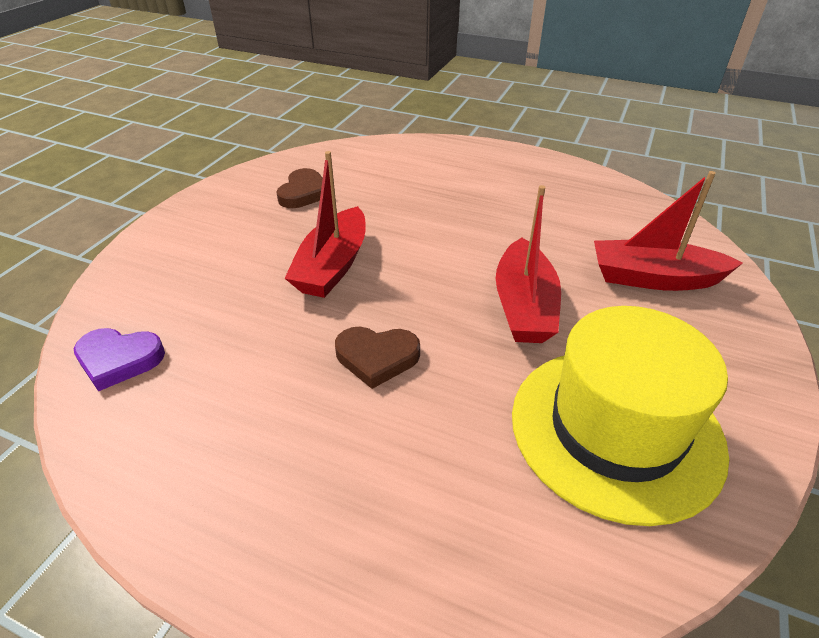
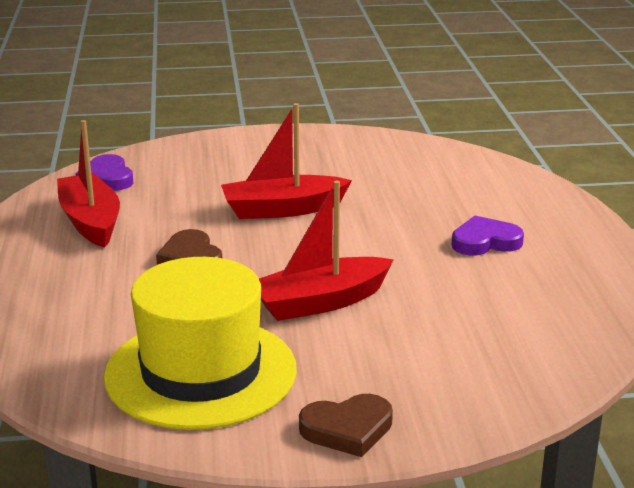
camera: 60 degrees right, 15 degrees down
(304, 193) = (373, 165): brown heart -> brown heart (347, 429)
(482, 195) = (485, 242): none -> purple heart
(654, 278) = (445, 361): red boat -> red boat (90, 222)

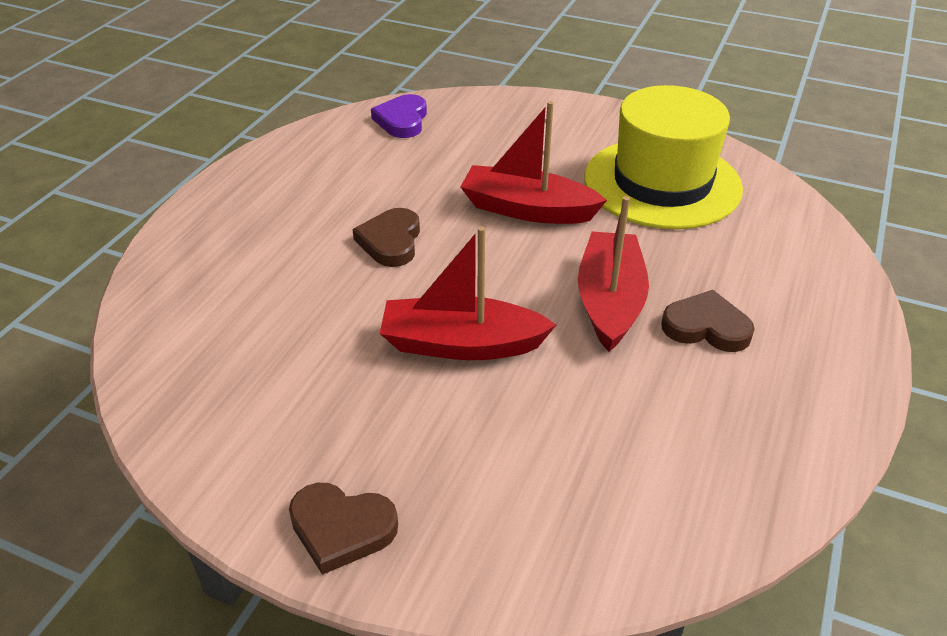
camera: 30 degrees right, 15 degrees up
(90, 222) = (344, 167): red boat -> red boat (609, 301)
(201, 372) = (276, 388): yellow hat -> yellow hat (662, 183)
(485, 242) = (706, 327): purple heart -> brown heart

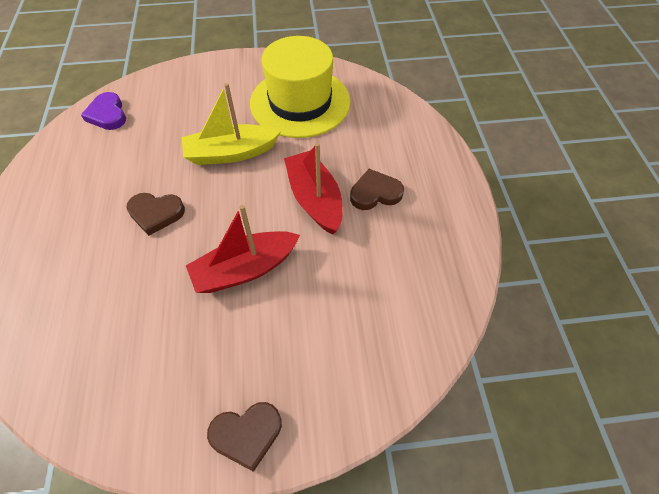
camera: 30 degrees left, 15 degrees up
(391, 241) = (156, 213): brown heart -> brown heart turned 60 degrees counterclockwise
(527, 209) = (231, 153): red boat -> yellow boat

